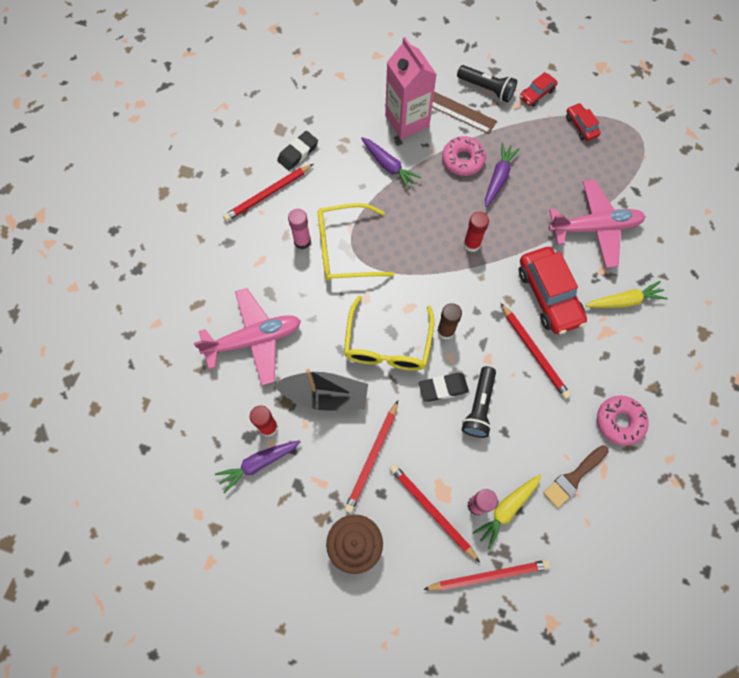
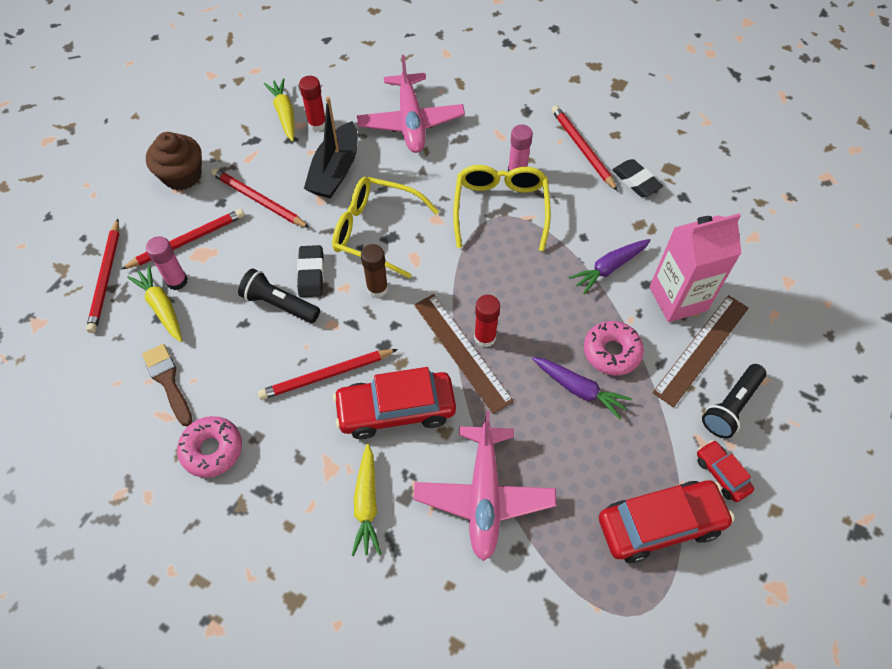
camera: 100 degrees right, 10 degrees down
(258, 463) = (284, 114): purple carrot -> yellow carrot
(488, 258) = (462, 352): none -> brown ruler
(581, 126) = (660, 524): red car -> red car, size x1.96

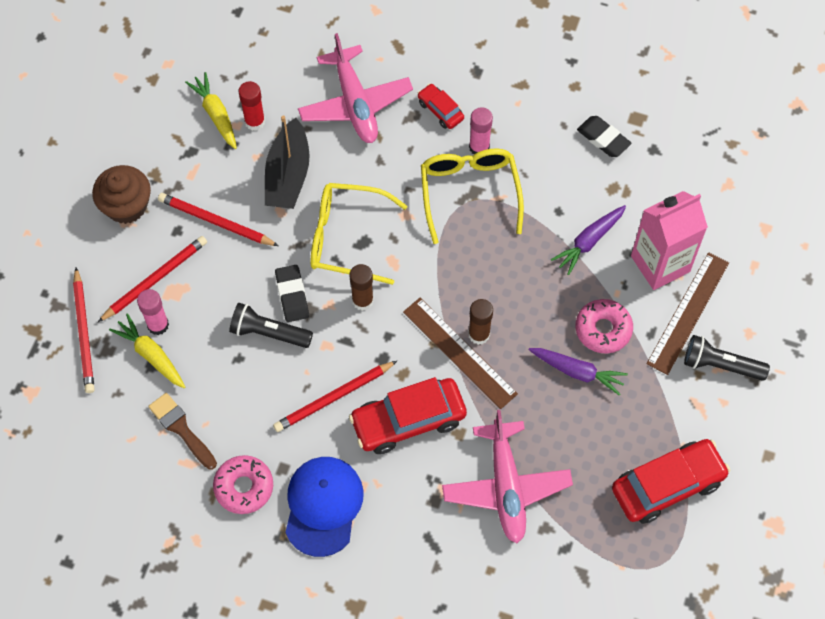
camera: 10 degrees left, 5 degrees up
(287, 483) = (323, 506): none -> blue cap
(367, 504) = (401, 512): yellow carrot -> none
(485, 337) = (479, 334): red glue stick -> brown glue stick
(582, 149) = (542, 109): red pencil -> none
(721, 474) = (717, 430): red car -> red car (440, 110)
(731, 406) = (720, 365): black flashlight -> black flashlight turned 75 degrees clockwise

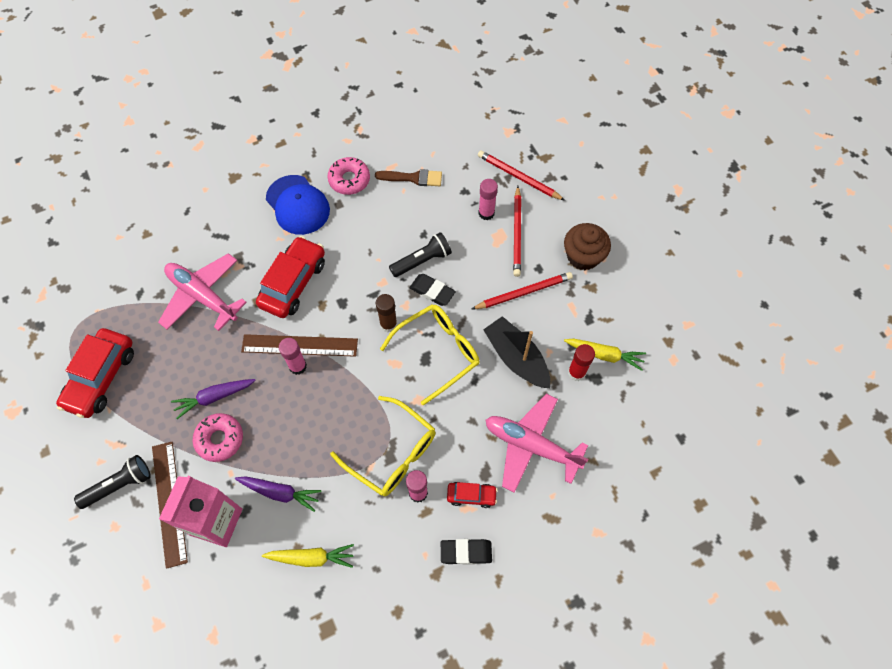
camera: 135 degrees right, 0 degrees up
(151, 355) = (471, 196): yellow carrot -> yellow carrot (311, 557)
(334, 398) = (348, 259): red pencil -> none
(479, 334) = (298, 366): brown glue stick -> pink glue stick
(589, 241) = (280, 492): purple carrot -> purple carrot turned 105 degrees clockwise
(603, 139) = (337, 585): black eraser -> black eraser (466, 552)

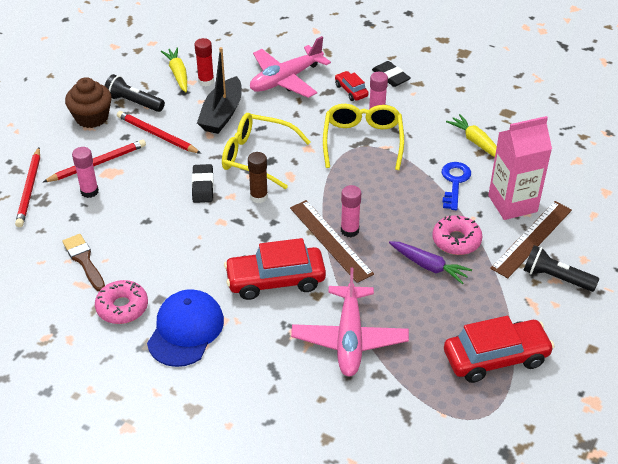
camera: 125 degrees left, 20 degrees down
(280, 492) = (454, 182): purple carrot -> blue key
(422, 261) = (176, 207): black flashlight -> black flashlight (134, 102)
(531, 446) = (286, 79): pink plane -> pink plane turned 60 degrees clockwise

